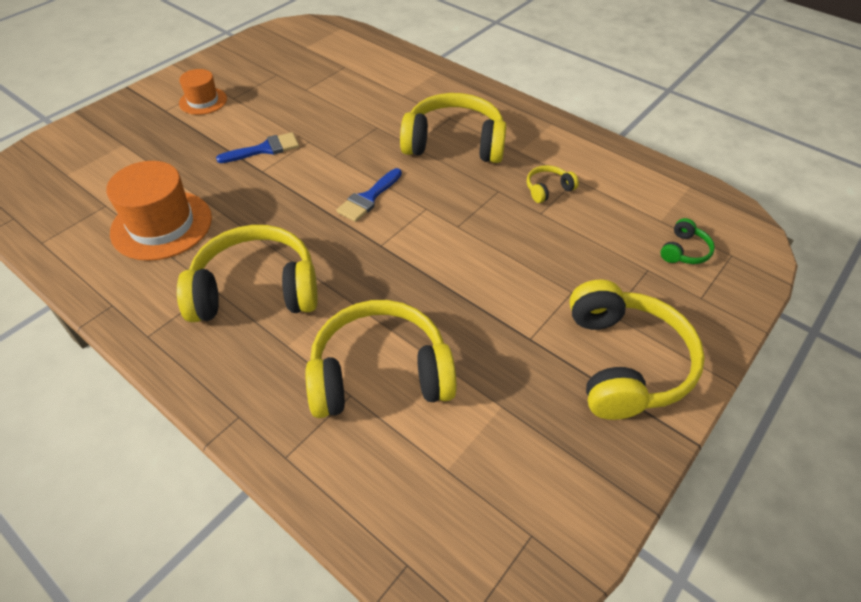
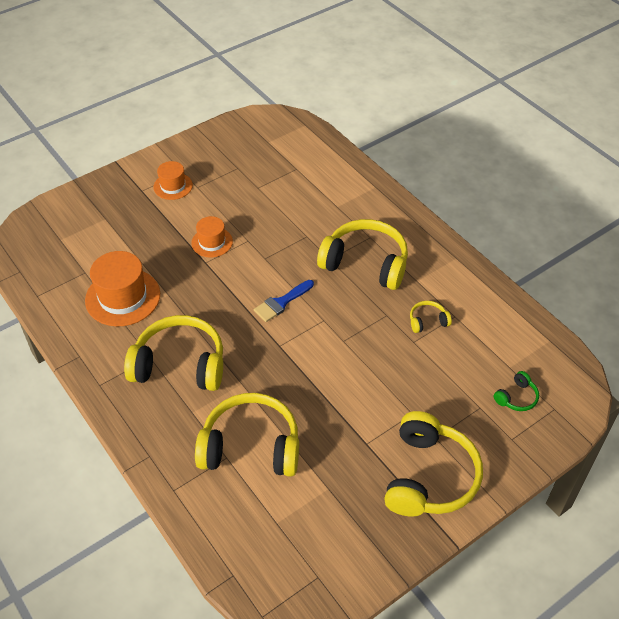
camera: 15 degrees right, 0 degrees up
(264, 149) = (212, 242): blue brush -> orange hat

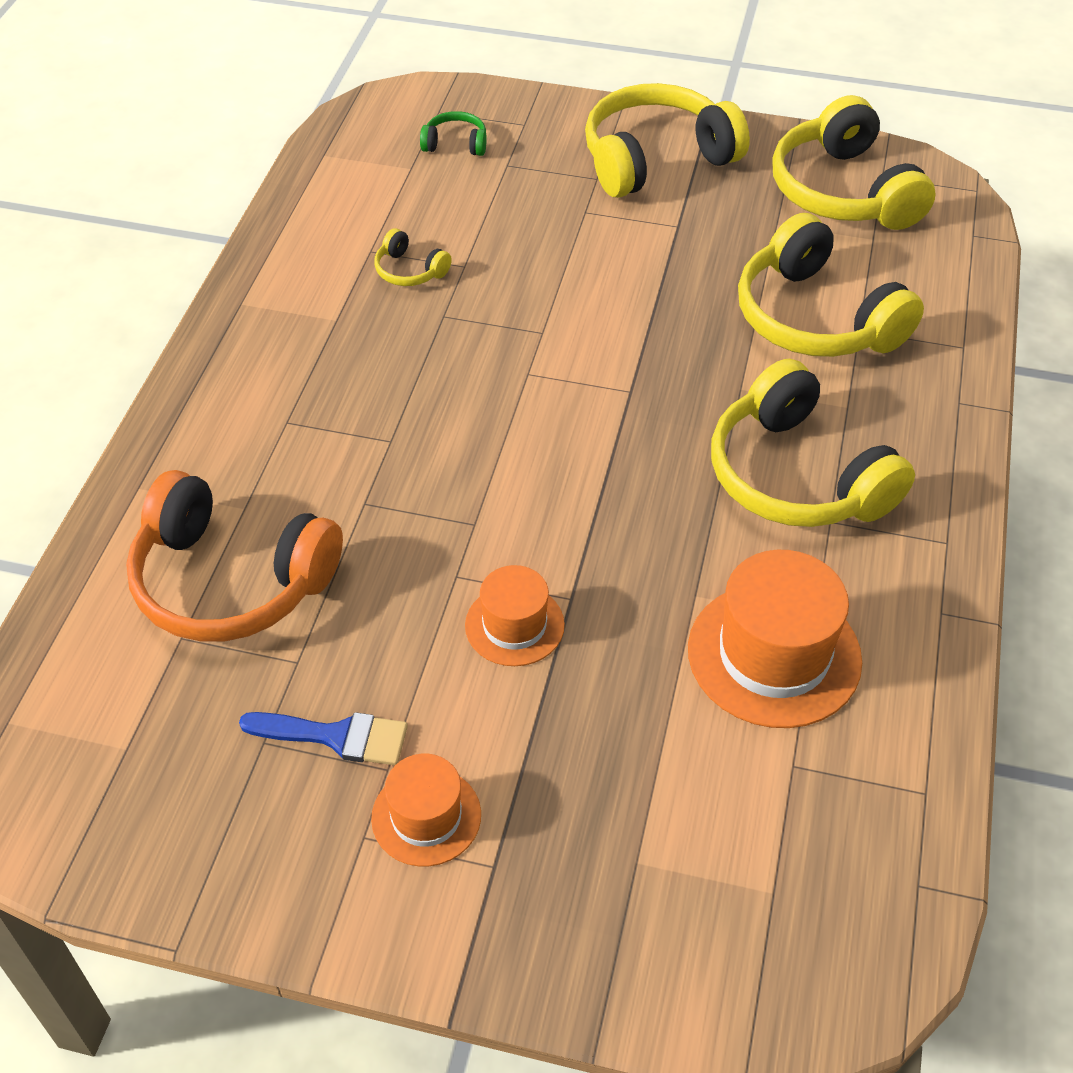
camera: 130 degrees left, 0 degrees up
(281, 302) = (548, 440): blue brush -> blue brush (336, 736)
(307, 189) = (231, 581): none -> orange headphones
(365, 263) = (356, 393): yellow headphones -> yellow headphones (843, 191)

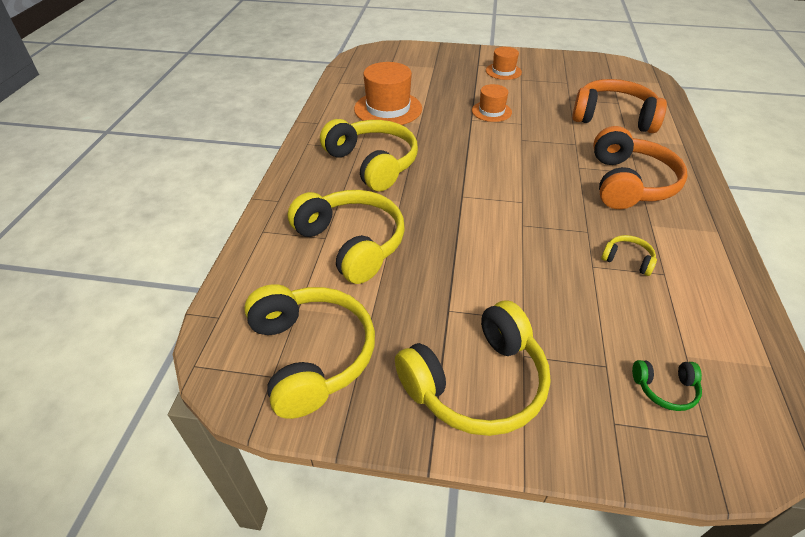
camera: 175 degrees right, 5 degrees down
(319, 398) = (628, 183): none -> orange headphones
(336, 736) = (543, 84): blue brush -> none

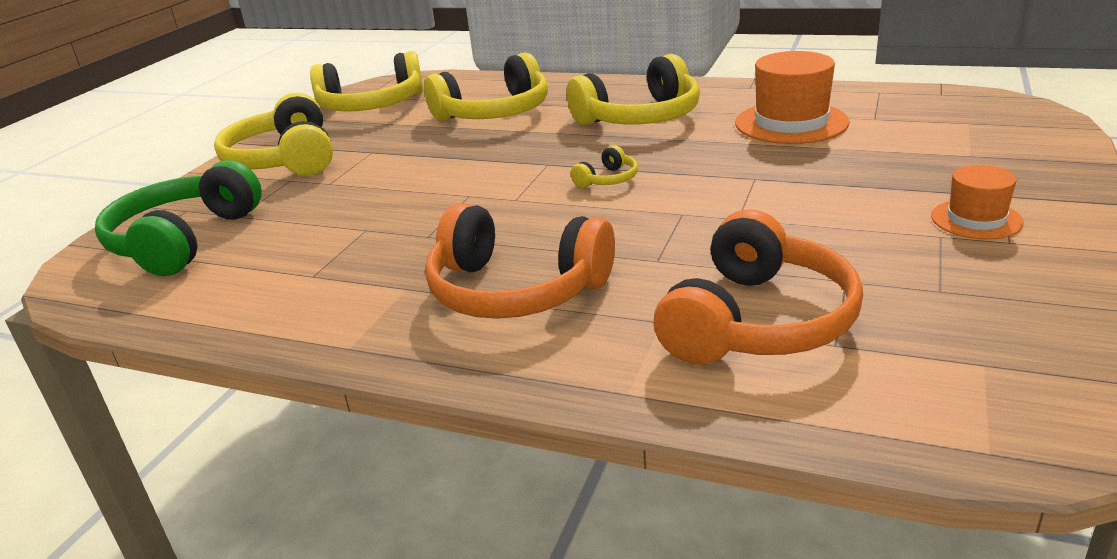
camera: 105 degrees right, 15 degrees down
(491, 111) = (784, 195): orange hat -> none
(627, 260) = (356, 254): yellow headphones -> yellow headphones (607, 179)
(665, 389) = (184, 240): green headphones -> green headphones, size x2.29

